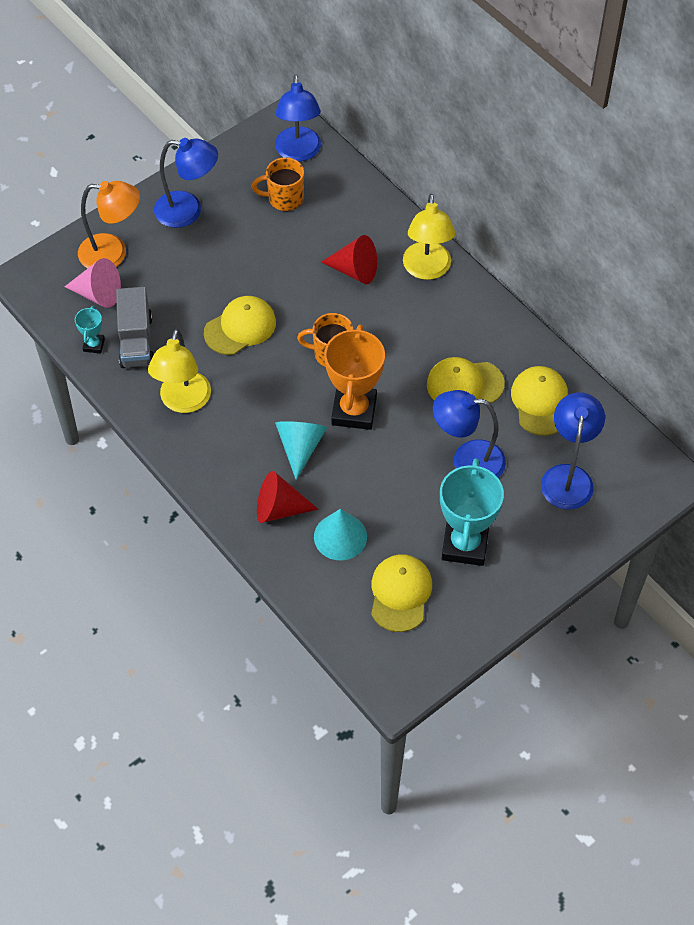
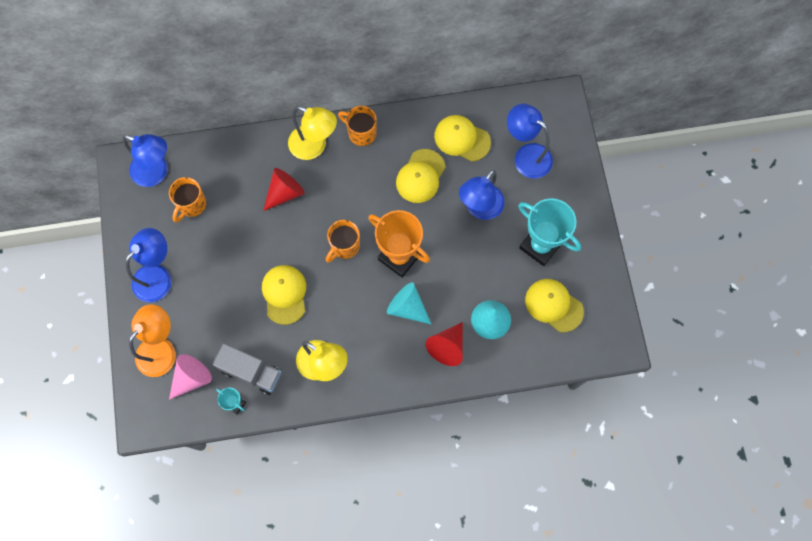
camera: 60 degrees left, 15 degrees up
(475, 304) = (361, 133): none -> orange mug

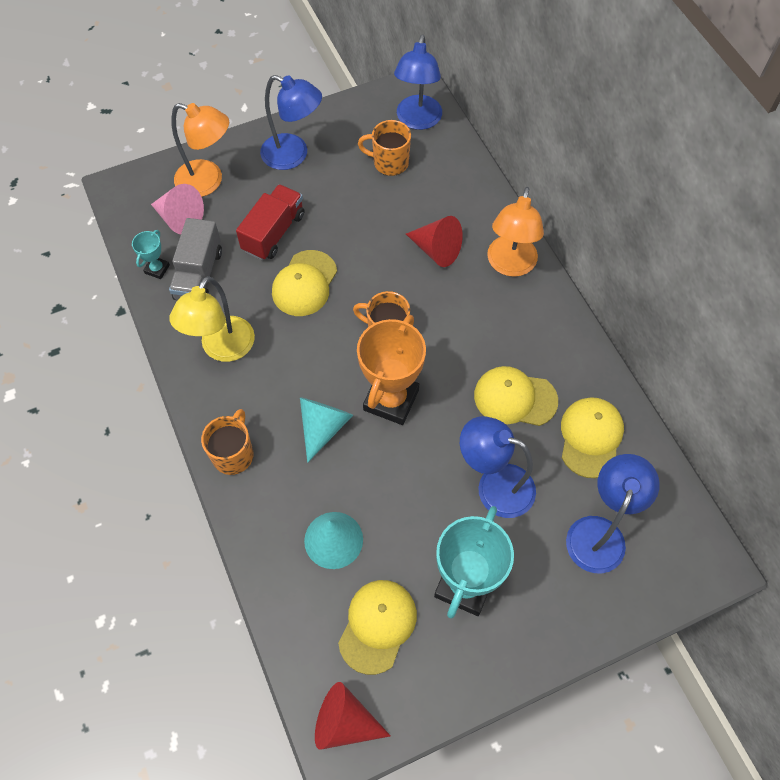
camera: 75 degrees right, 10 degrees down
(230, 307) = (273, 233): none -> red truck
(284, 294) = (304, 283): yellow cap -> yellow cap turned 135 degrees clockwise
(314, 146) = (510, 265): yellow lamp -> orange lamp
(361, 133) = (549, 312): orange mug -> orange mug (233, 454)
(447, 347) = (280, 491): red cone -> red cone (345, 722)

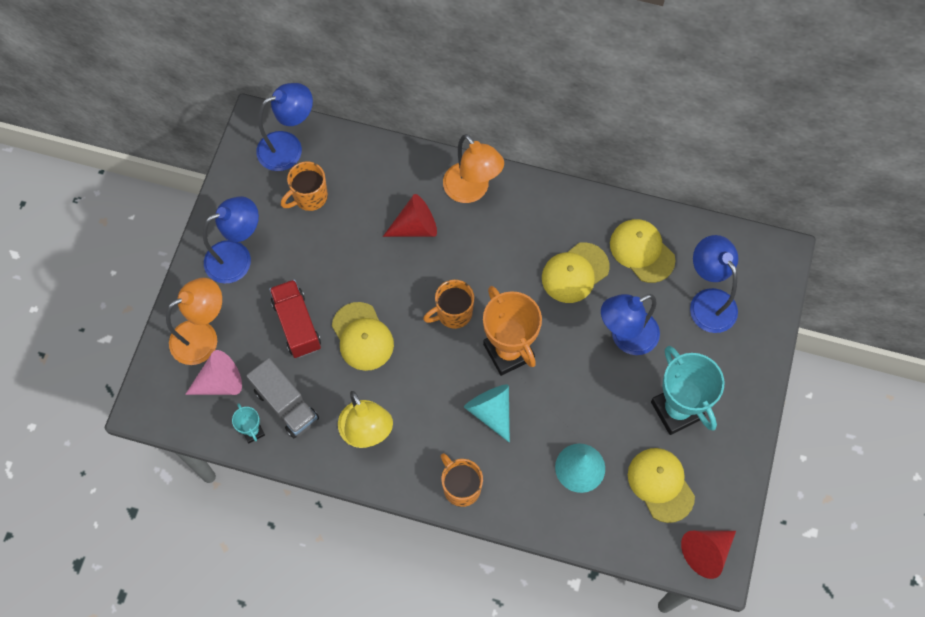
camera: 50 degrees left, 5 degrees up
(417, 120) = (289, 147): blue lamp -> blue lamp turned 75 degrees counterclockwise

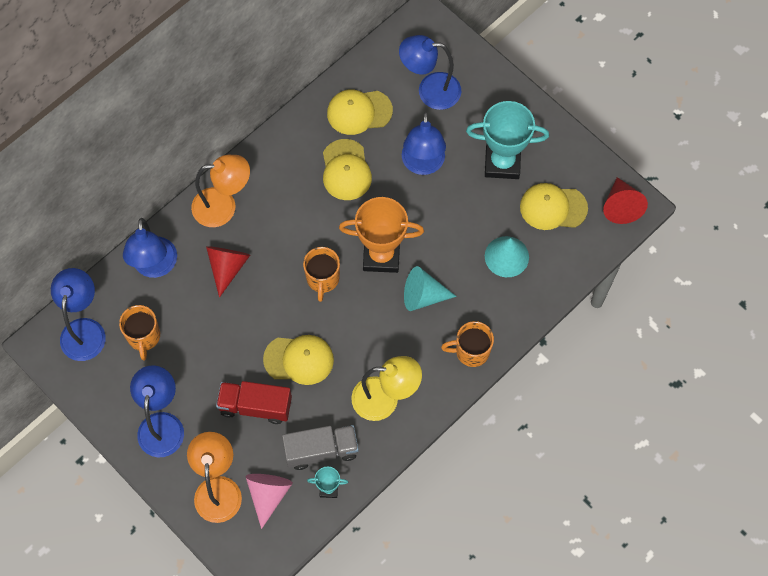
camera: 60 degrees left, 0 degrees up
(380, 168) = (155, 267): none -> blue lamp

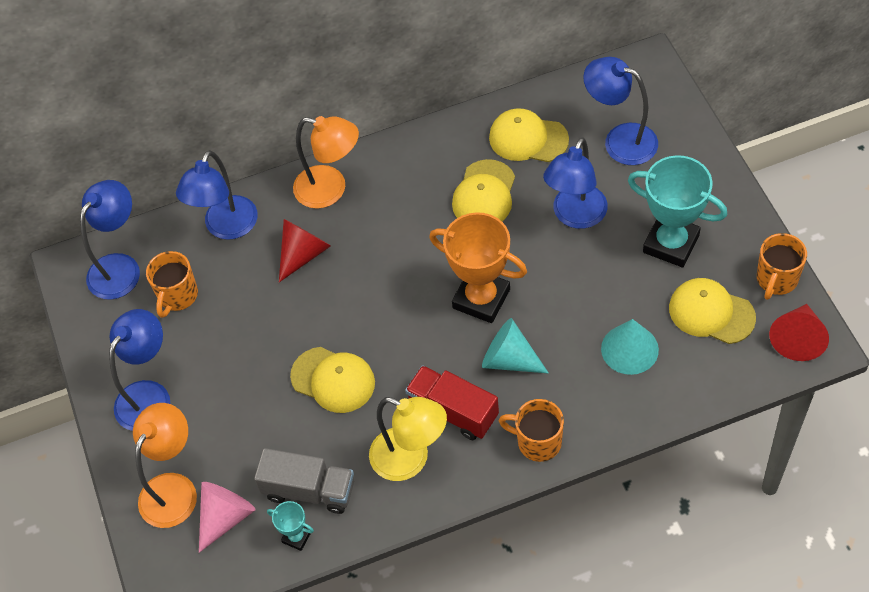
camera: 30 degrees right, 10 degrees down
(255, 406) = (260, 413): red truck -> red truck (453, 411)
(322, 279) = (402, 301): orange mug -> orange mug (776, 279)

